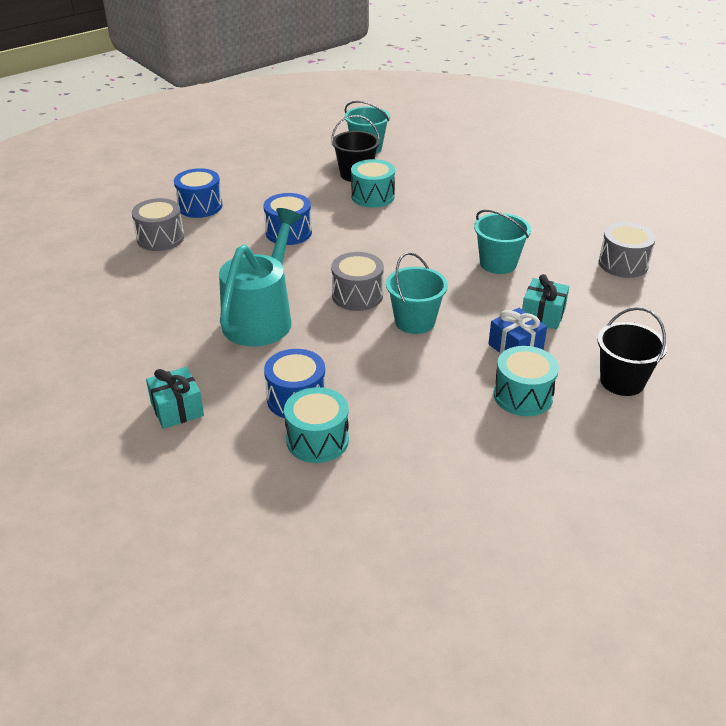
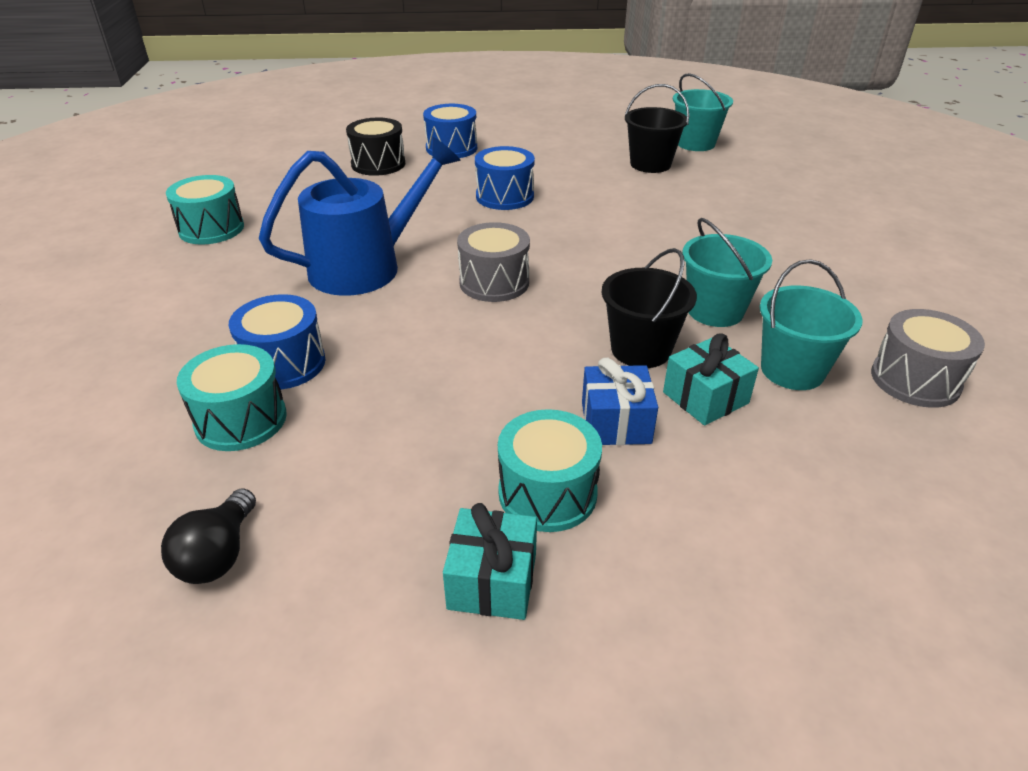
camera: 35 degrees right, 0 degrees up
(160, 238) = (378, 164): grey drum -> black drum
(177, 409) = (168, 321): turquoise gift -> turquoise gift (492, 581)
(261, 317) = (367, 266): turquoise watering can -> blue watering can
(372, 196) = (642, 190): turquoise drum -> turquoise drum (211, 229)
(404, 504) = (218, 555): none -> black light bulb
(415, 321) = (523, 336): turquoise bucket -> turquoise bucket (792, 370)
(622, 381) = (726, 549): black bucket -> black bucket (641, 350)

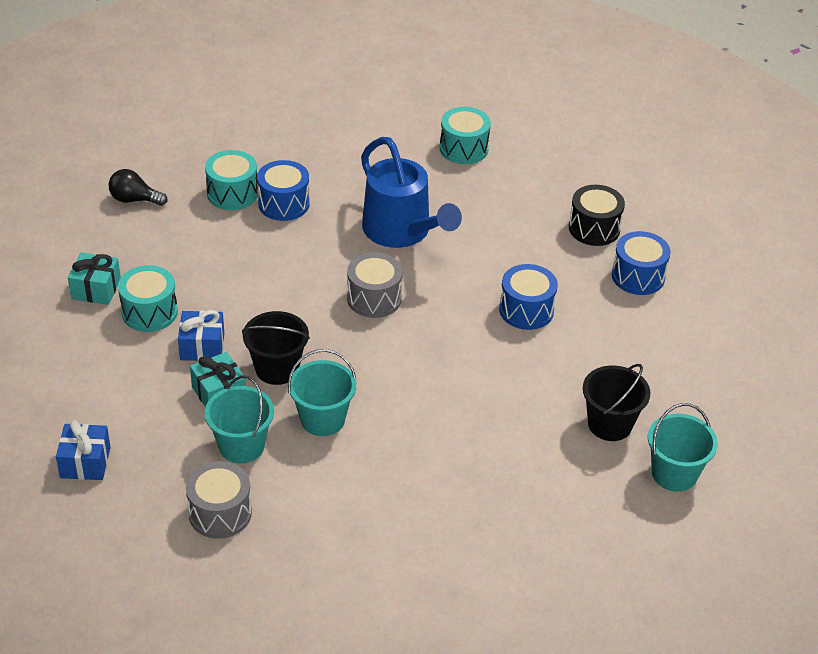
camera: 90 degrees right, 5 degrees up
(920, 532) = (85, 462): none -> blue gift

